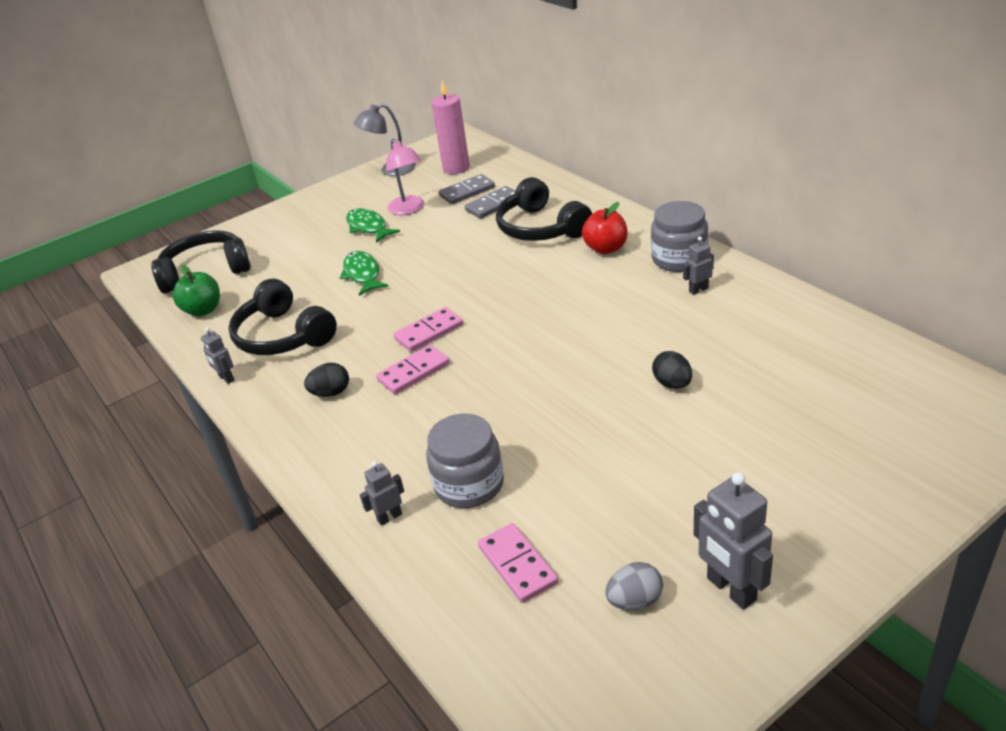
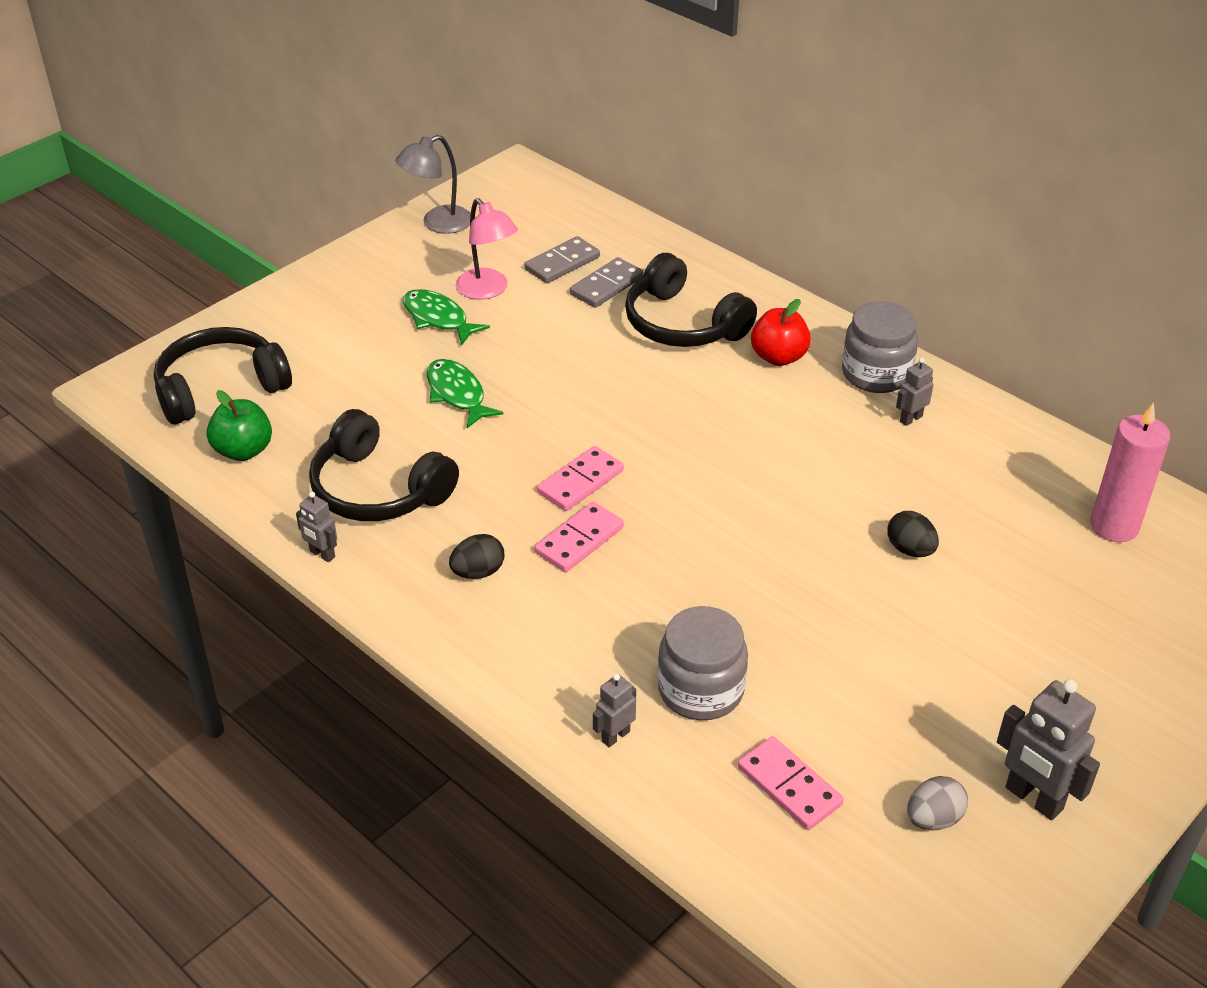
camera: 15 degrees left, 5 degrees up
(456, 168) = (534, 223): pink candle -> pink candle (1114, 526)

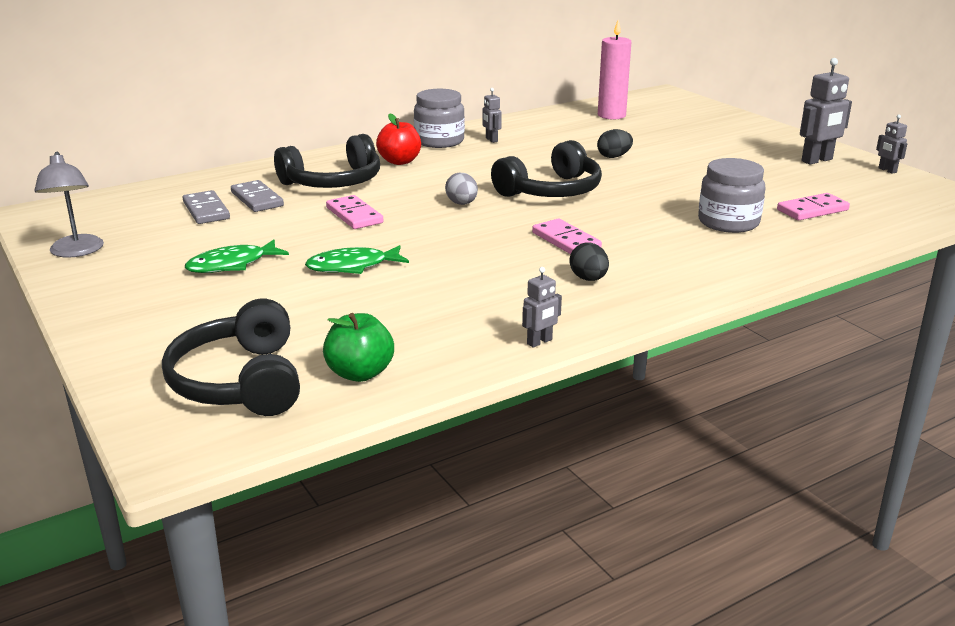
camera: 75 degrees left, 15 degrees down
(378, 489) = (462, 310): black headphones -> black headphones (551, 191)
(488, 290) = (212, 241): pink lamp -> none
(580, 482) = (499, 233): pink domino -> pink domino (354, 215)
(615, 736) = (770, 251): grey robot -> grey robot (887, 170)
(933, 819) = (834, 182): grey egg -> grey egg (462, 204)

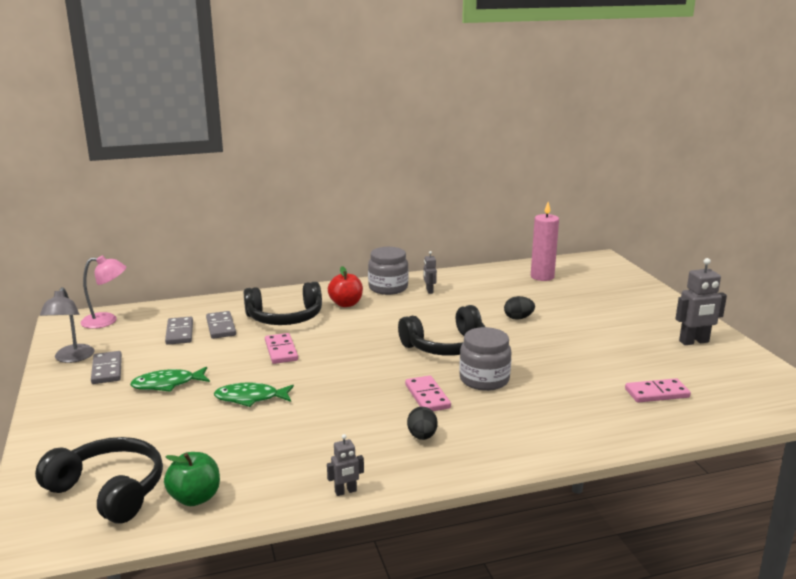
camera: 15 degrees right, 5 degrees down
(94, 207) = (107, 321): none -> pink lamp
(136, 259) = (107, 370): none -> grey domino
(240, 381) = (109, 490): black headphones -> black headphones turned 120 degrees clockwise
(462, 204) = (368, 350): grey egg -> none
(728, 222) = (574, 396): grey jar -> grey jar (484, 379)
(887, 170) = (753, 360): grey robot -> none

